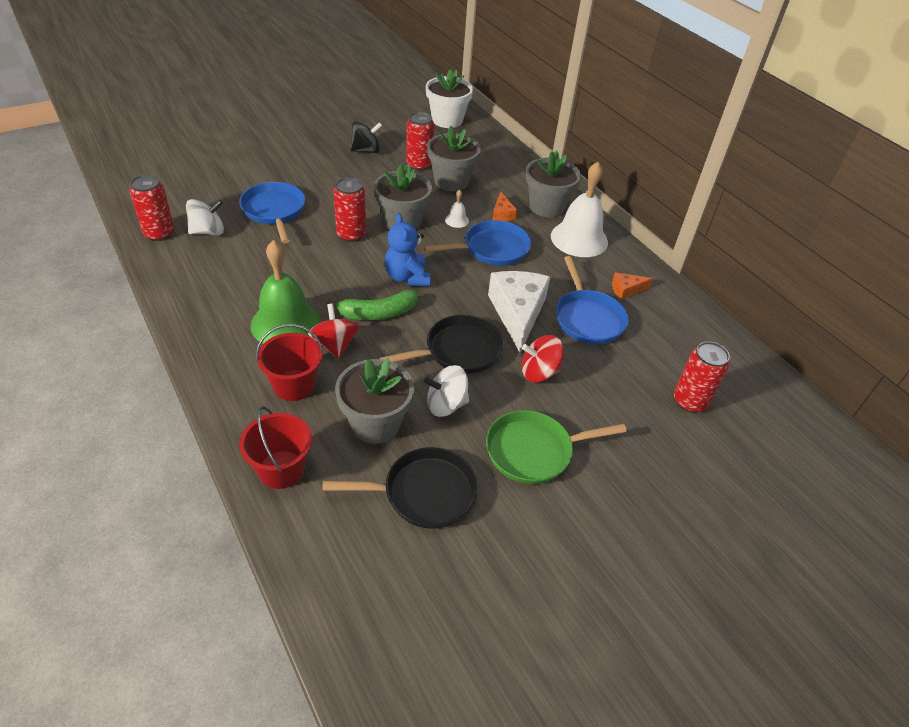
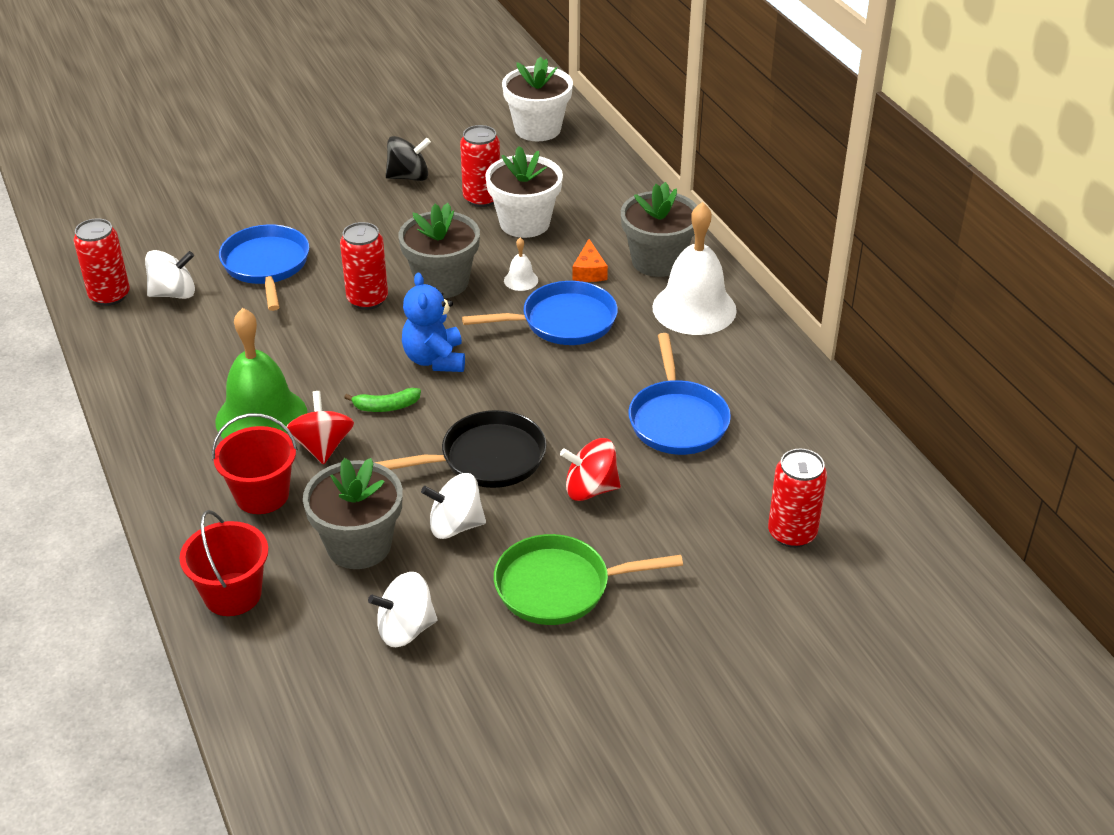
camera: 10 degrees right, 5 degrees down
(378, 313) = (386, 406): green banana -> green banana, size x0.61
(423, 493) = (405, 629): black pan -> white spinning top
(451, 181) = (524, 223): grey flower pot -> white flower pot
(517, 313) = (579, 411): white cheese -> none
(626, 290) = (744, 382): orange cheese -> none

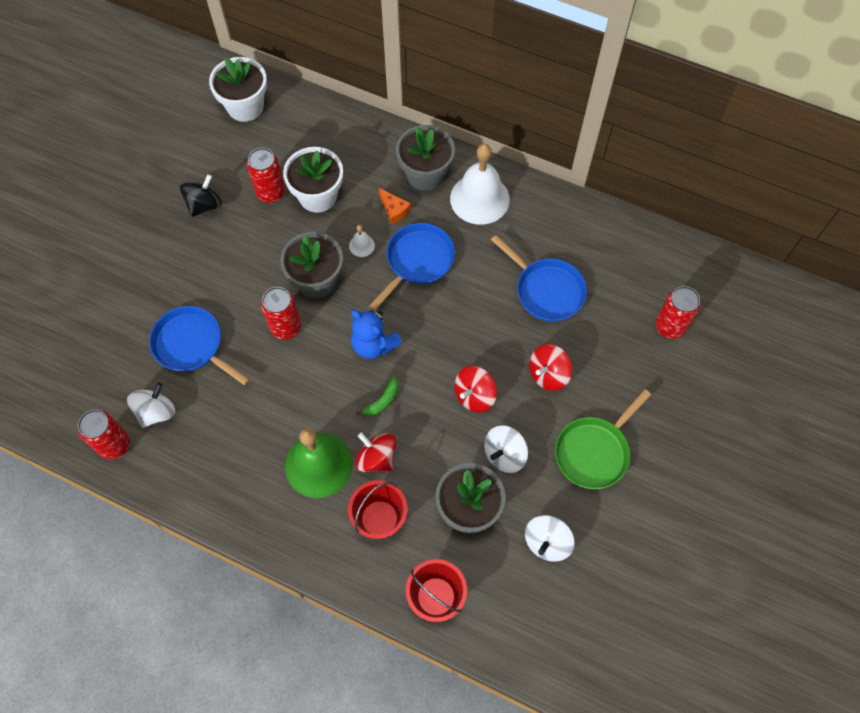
camera: 40 degrees left, 25 degrees up
(486, 458) = (474, 395): black pan -> red spinning top

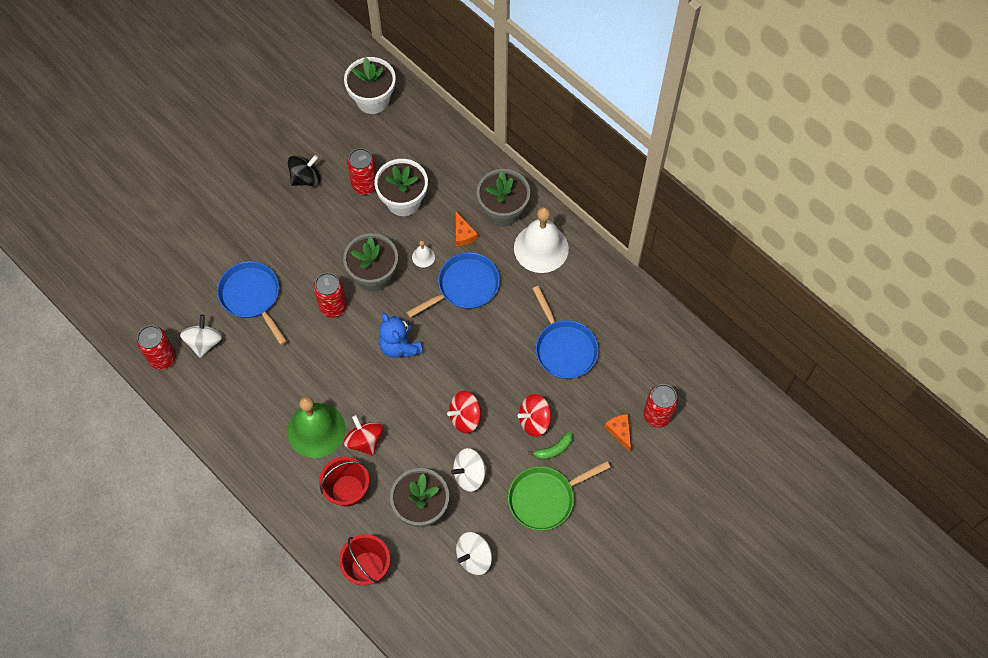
camera: 20 degrees right, 0 degrees up
(156, 412) = (204, 342): white spinning top -> white spinning top turned 45 degrees counterclockwise
(382, 401) = (388, 395): green banana -> green banana (553, 449)
(640, 355) = (620, 431): none -> orange cheese

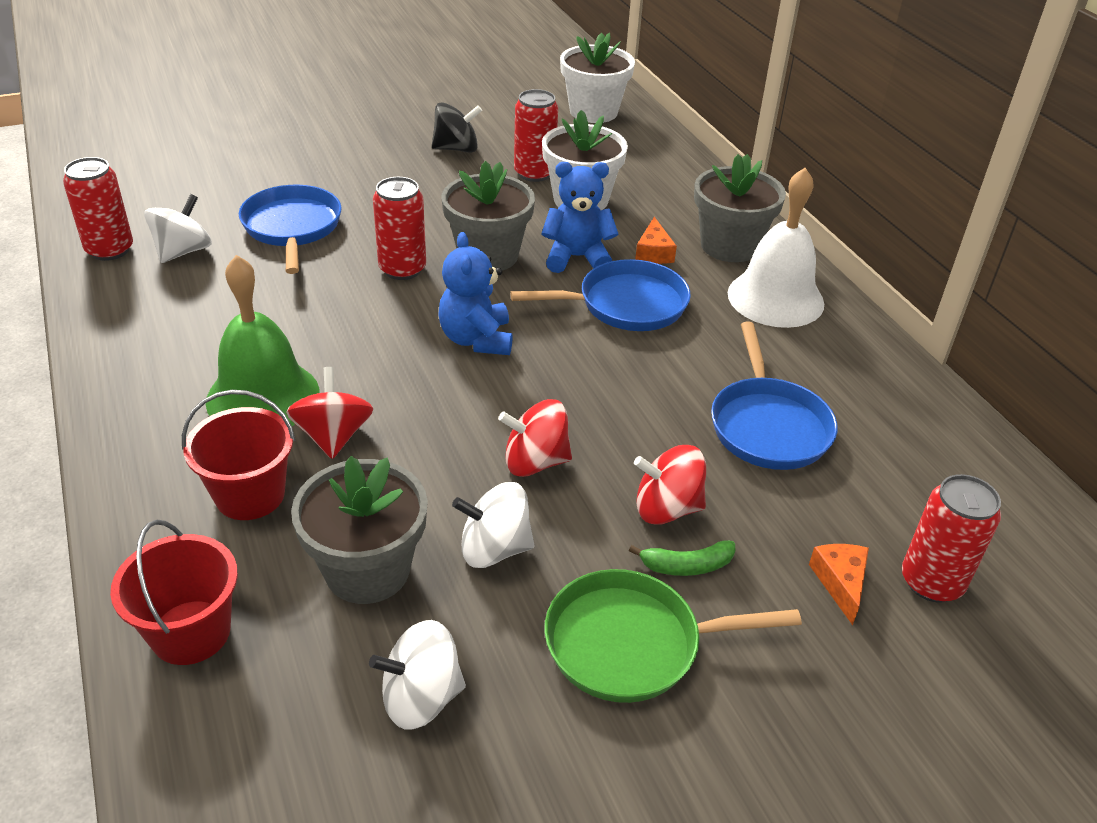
camera: 20 degrees right, 25 degrees down
(423, 257) = (577, 258): white bell -> blue teddy bear

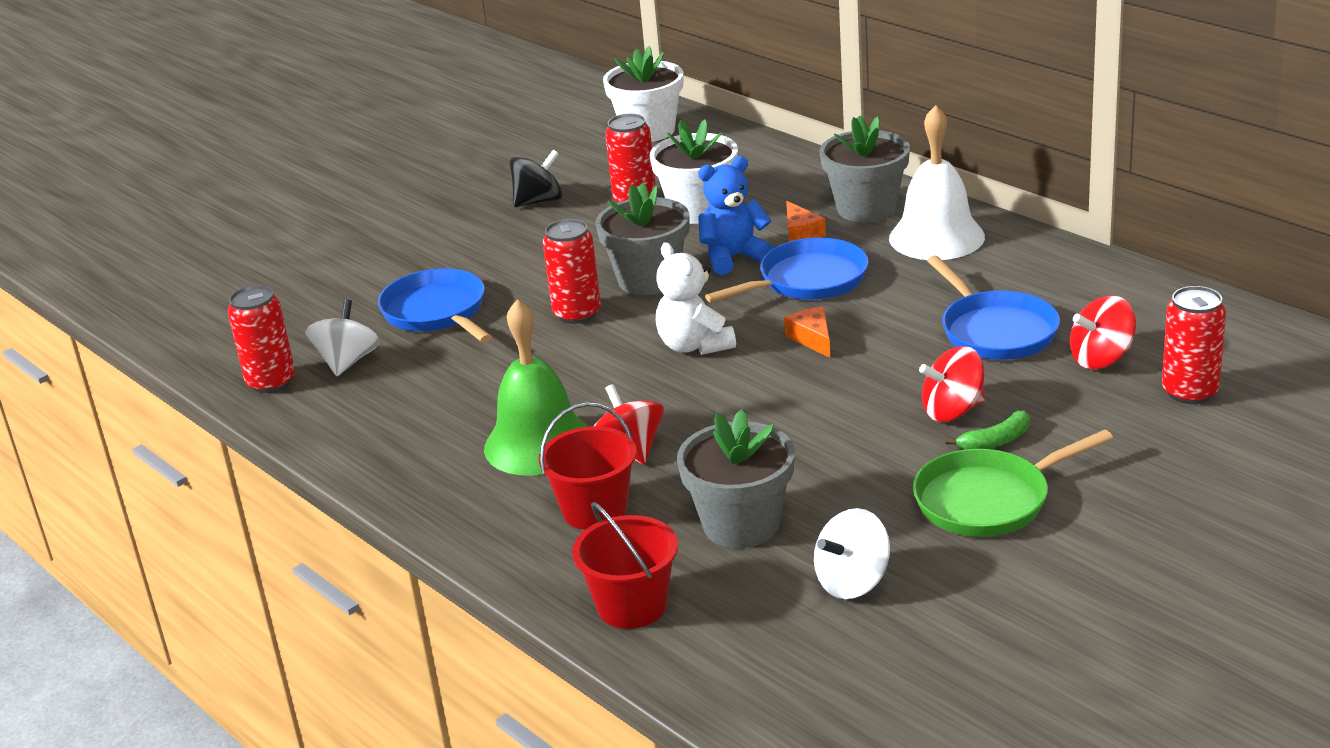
camera: 15 degrees left, 10 degrees down
(476, 339) = (694, 346): blue teddy bear -> white teddy bear
(494, 549) = (833, 479): white spinning top -> none
(535, 462) = (820, 414): red spinning top -> red spinning top (1101, 359)
(840, 582) = (1121, 414): orange cheese -> orange cheese (812, 339)

